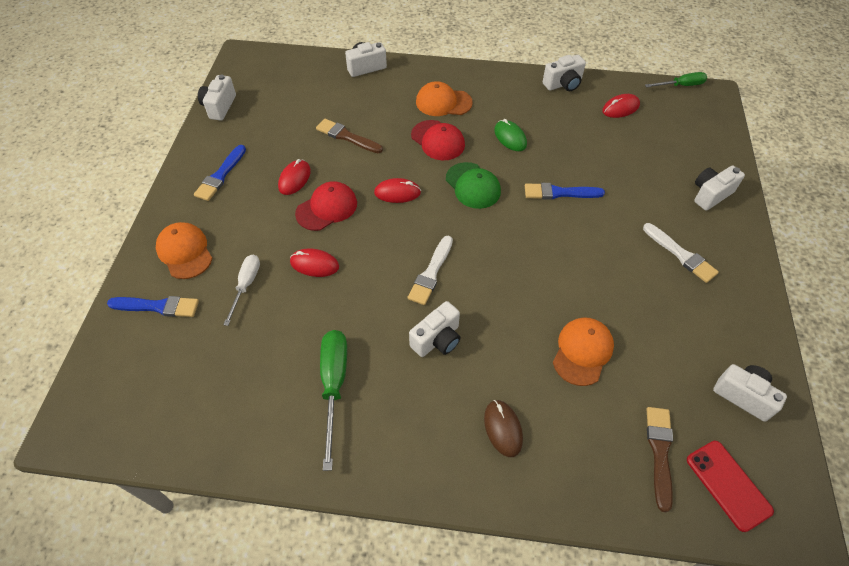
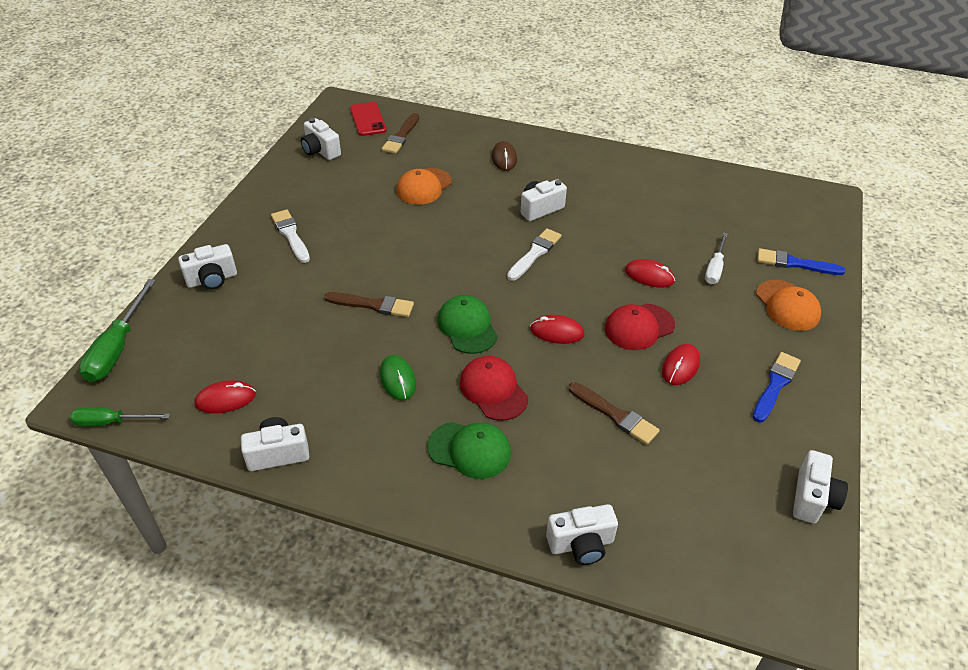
camera: 170 degrees left, 10 degrees down
(334, 386) = (627, 194): green screwdriver -> green screwdriver (117, 348)
(443, 102) = (469, 450): orange cap -> green cap
(559, 193) = (373, 305): blue brush -> brown brush

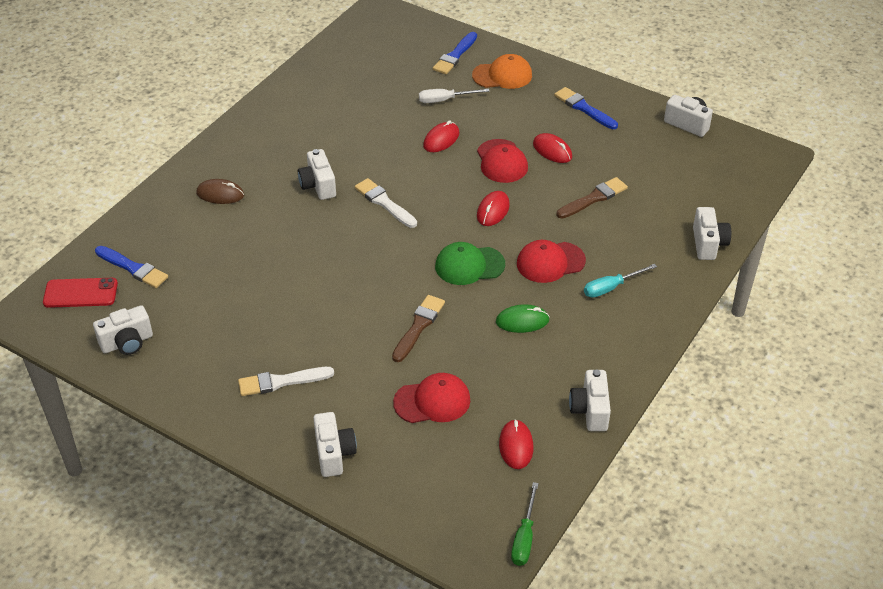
camera: 75 degrees left, 0 degrees up
(117, 348) = (418, 537): green screwdriver -> none
(278, 330) = (432, 401): none -> red cap
(401, 136) = (133, 268): brown brush -> blue brush
(424, 187) = (242, 263): orange cap -> none
(469, 450) = (611, 287): green cap -> turquoise screwdriver
(714, 268) = (445, 100): white screwdriver -> white screwdriver turned 135 degrees clockwise

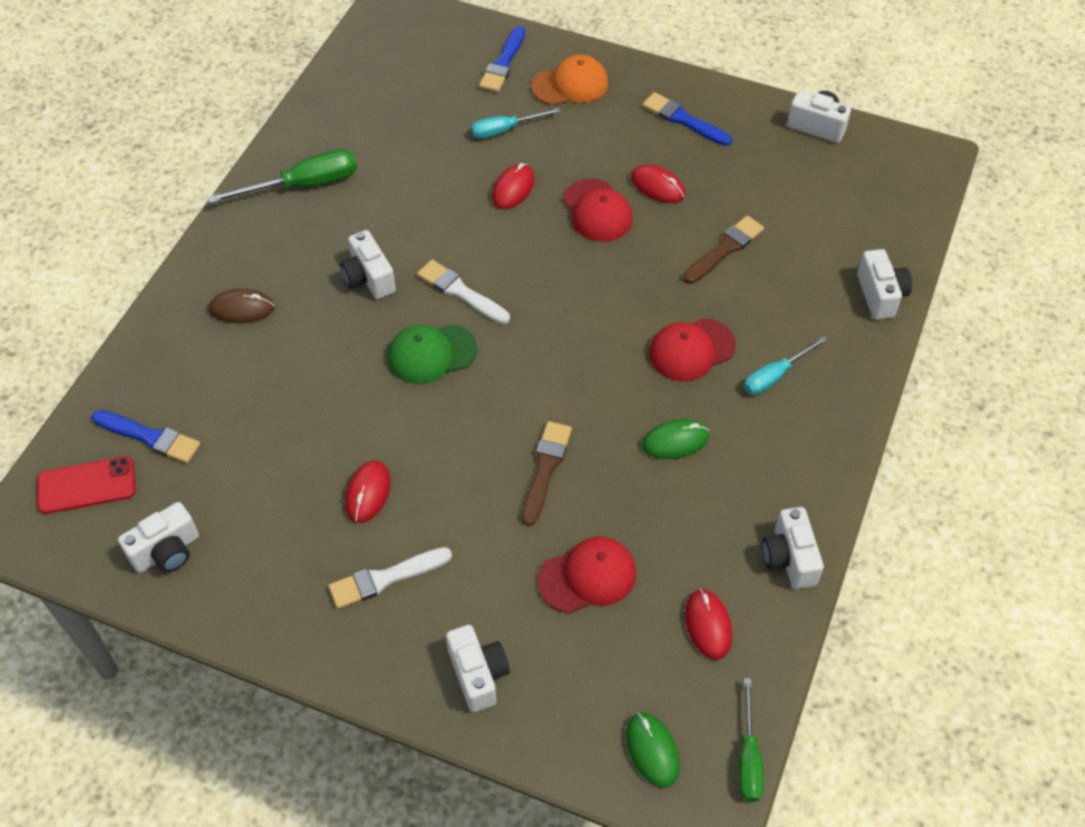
camera: 10 degrees left, 10 degrees up
(285, 119) = (303, 185): none -> green screwdriver
(445, 100) = (505, 130): white screwdriver -> turquoise screwdriver
(452, 522) = (652, 750): none -> green mouse
(469, 265) = (590, 369): green cap -> green cap (431, 354)
(493, 210) = (602, 284): red mouse -> red mouse (368, 493)

